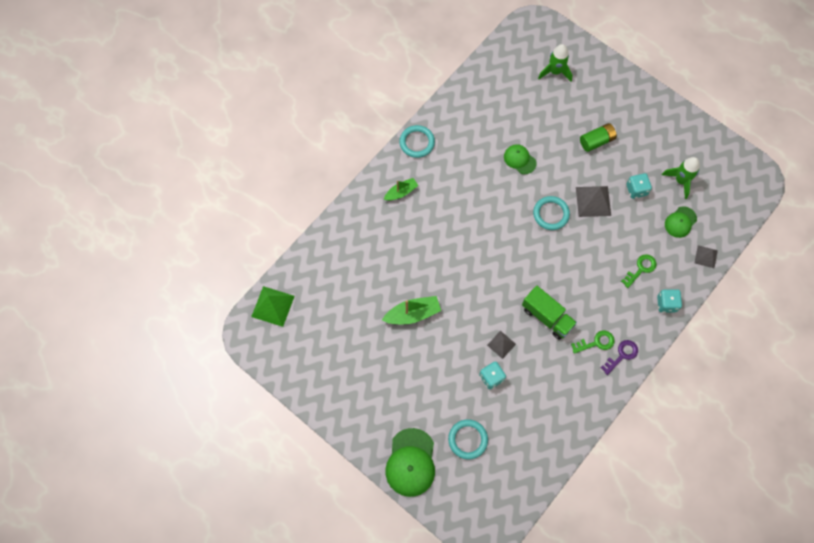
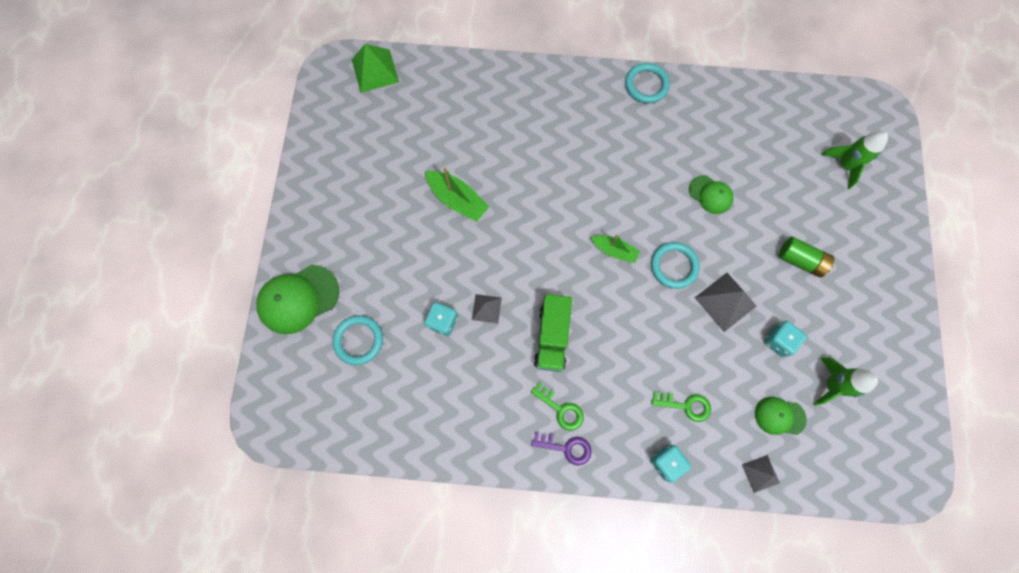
camera: 55 degrees right, 5 degrees up
(401, 192) = (580, 105): green boat -> green boat (614, 250)
(519, 159) = (710, 194): green cap -> green cap turned 120 degrees clockwise

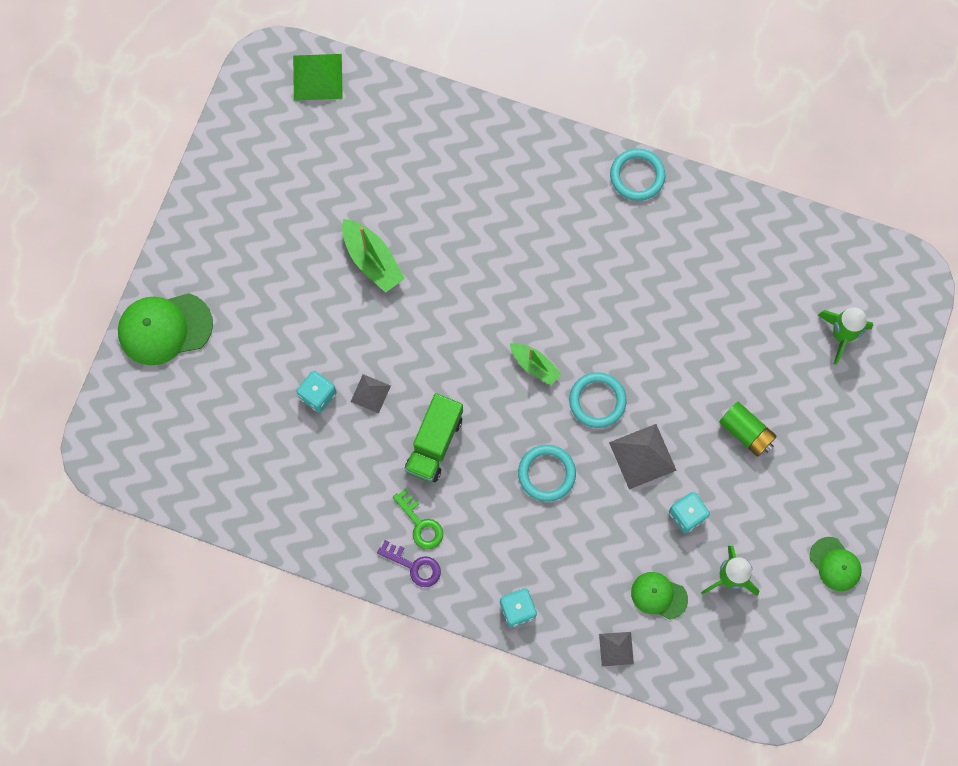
camera: 15 degrees right, 0 degrees up
(359, 340) = (220, 391): turquoise ring -> turquoise ring (546, 473)
(685, 405) = (559, 556): green key -> none
(710, 194) = (668, 329): green cap -> green cap (835, 564)

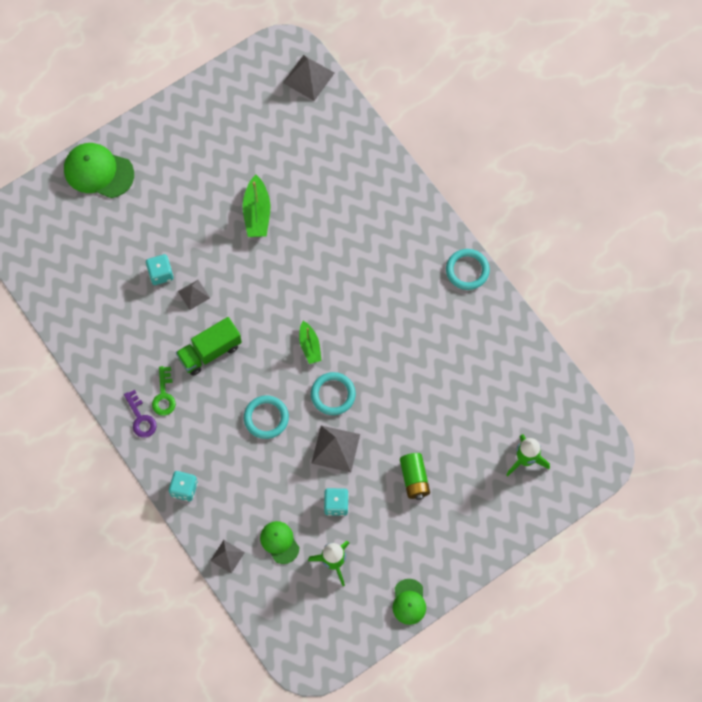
camera: 35 degrees right, 5 degrees down
(317, 77) = (308, 77): green pyramid -> grey pyramid

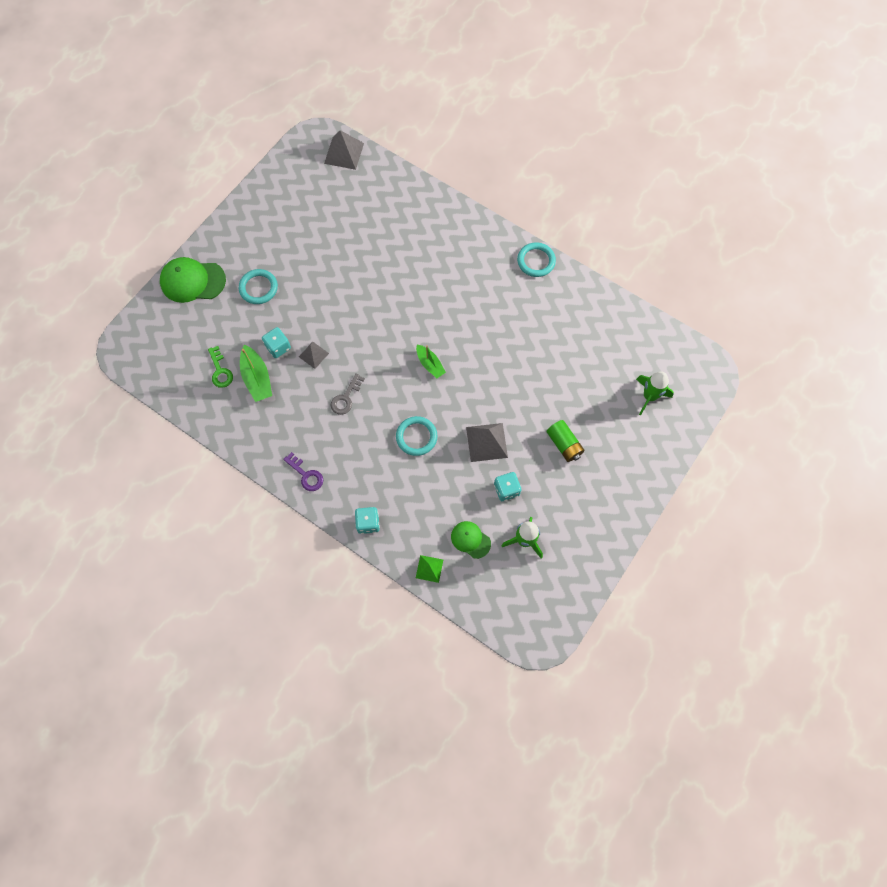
camera: 20 degrees left, 0 degrees up
(164, 395) = (319, 448): green key -> green key (220, 371)
(210, 352) = (346, 398): green truck -> grey key
(227, 556) = (429, 568): grey pyramid -> green pyramid
(257, 213) = (342, 271): green boat -> green boat (257, 378)
(333, 394) = (466, 398): turquoise ring -> turquoise ring (258, 288)
(409, 602) = (603, 551): green cap -> none

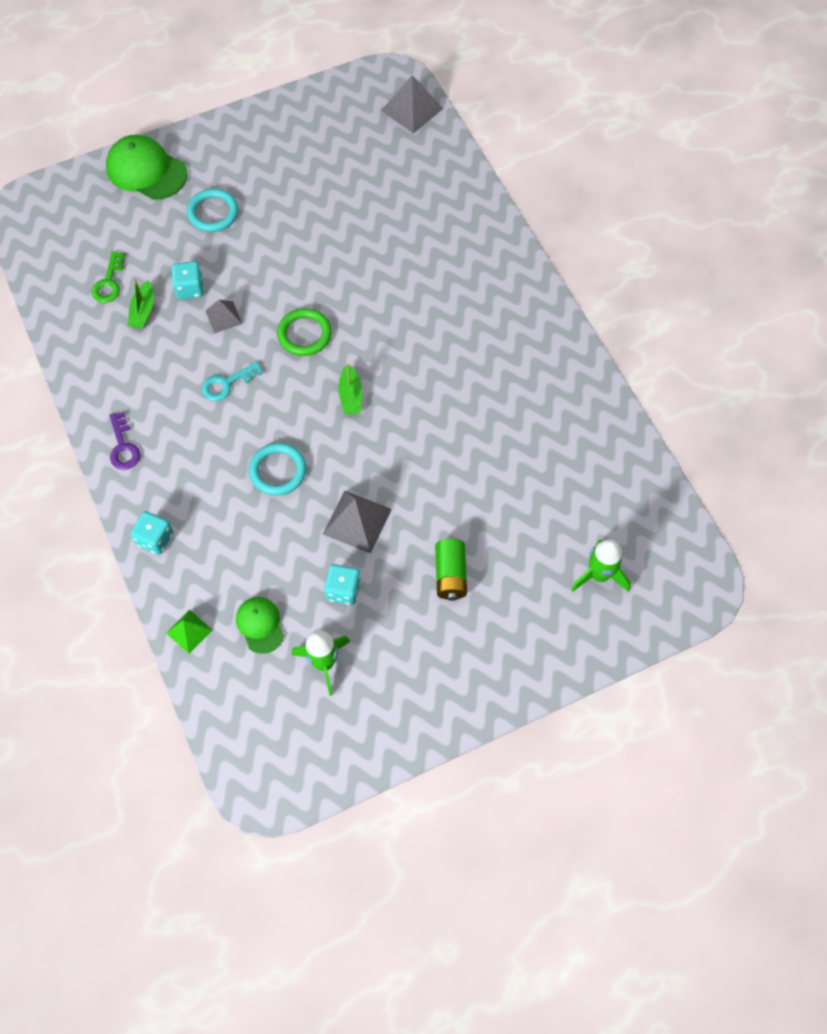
camera: 30 degrees right, 5 degrees down
(257, 378) = (143, 311): green boat -> green boat, size x0.66
(346, 398) = (227, 384): grey key -> turquoise key
(374, 339) = (304, 334): none -> green ring
(536, 261) = (562, 340): turquoise ring -> none

